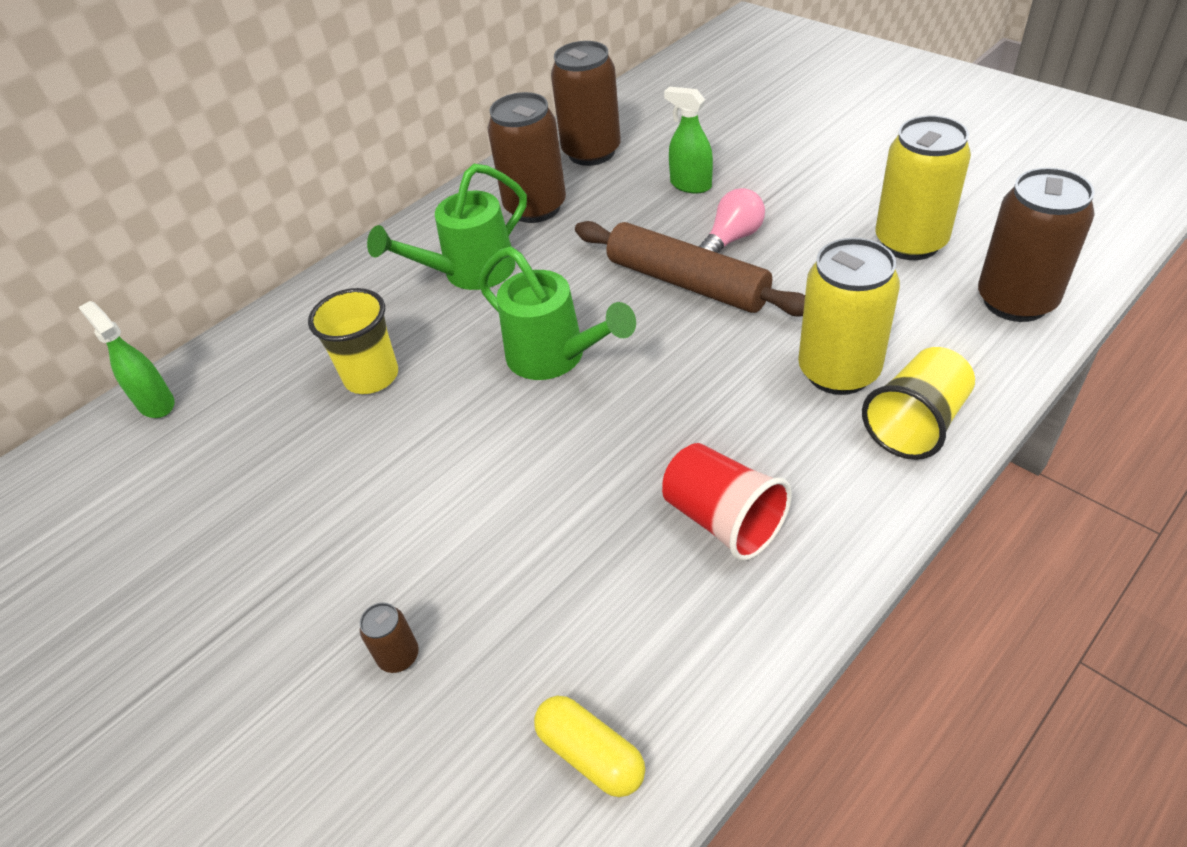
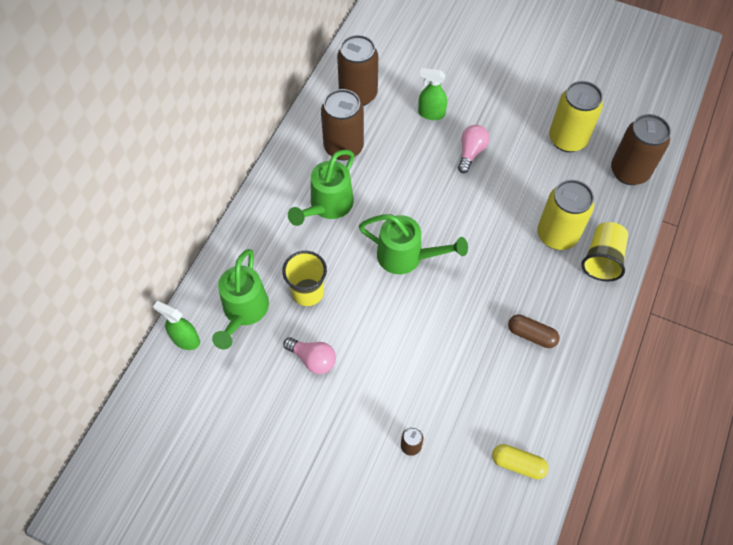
camera: 25 degrees left, 15 degrees up
(262, 384) = (244, 311): none -> green watering can
(319, 472) = (313, 359): none -> pink light bulb
(687, 282) = (458, 190): brown rolling pin -> none
(723, 520) = (531, 335): red cup -> brown capsule

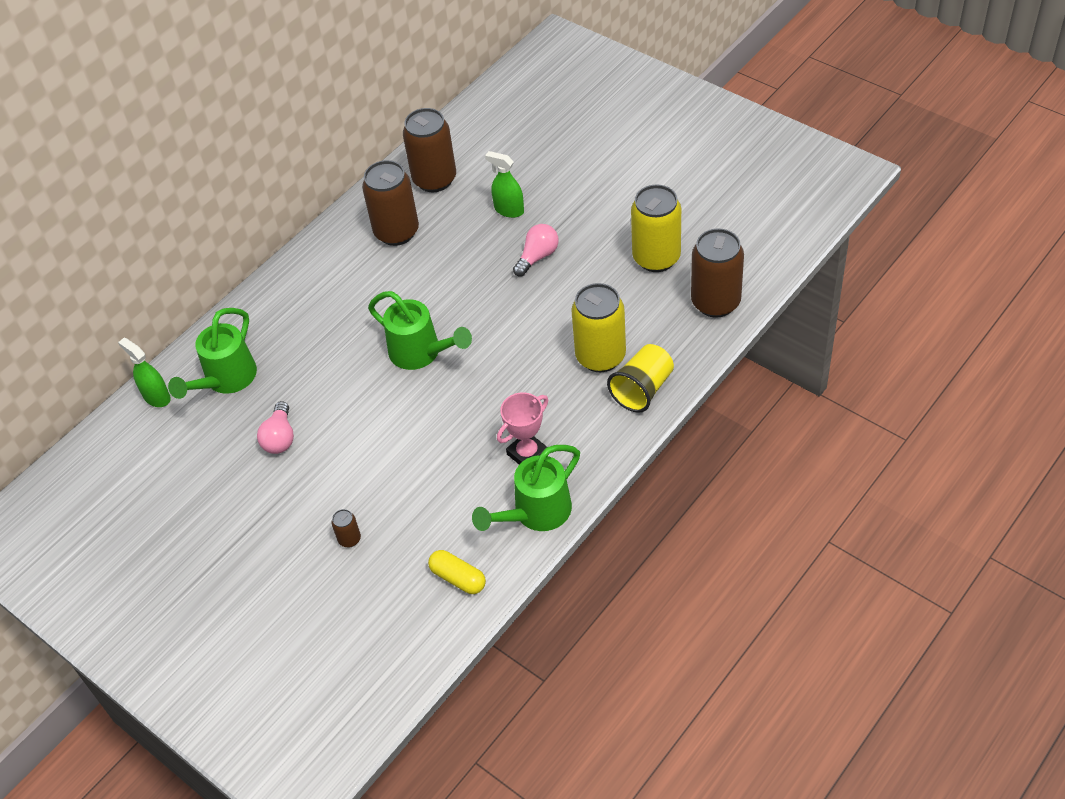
camera: 20 degrees right, 10 degrees down
(308, 292) = (300, 371): yellow cup -> none
(313, 359) = (280, 438): pink light bulb -> pink light bulb turned 45 degrees clockwise
(327, 206) = (355, 289): green watering can -> green watering can (536, 513)
(531, 335) = (527, 454): brown capsule -> pink trophy

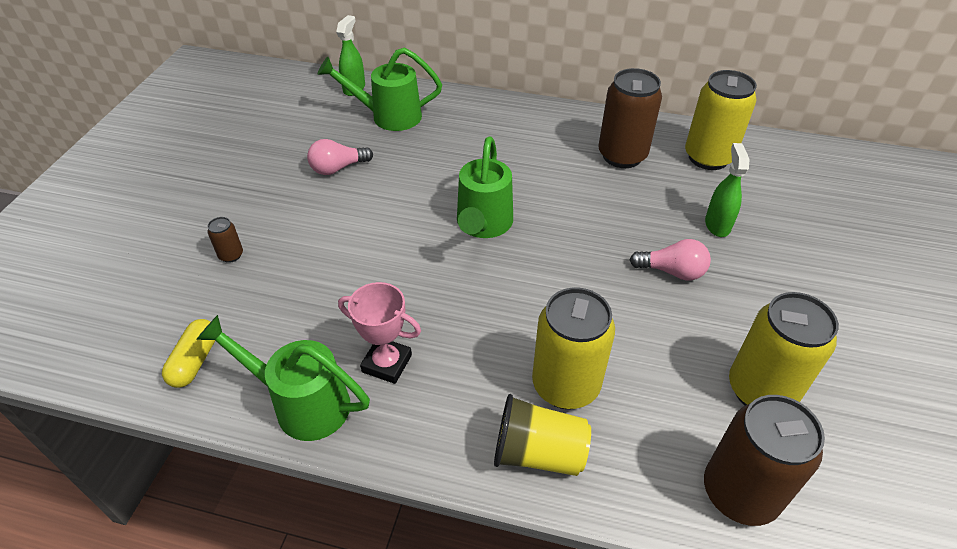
camera: 60 degrees right, 5 degrees down
(434, 179) = (708, 157): brown can -> yellow can

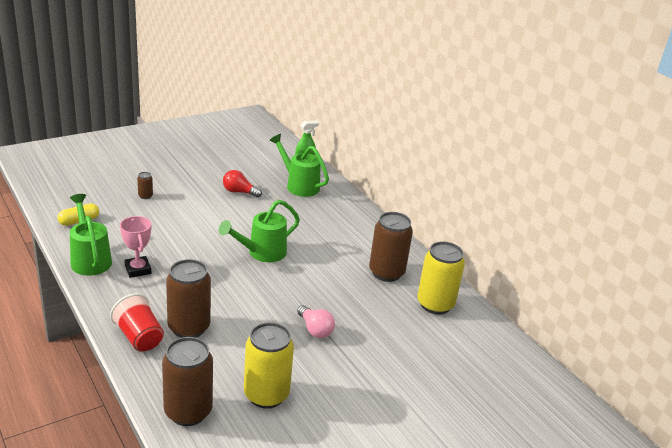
camera: 40 degrees right, 15 degrees down
(338, 168) = (239, 192): pink light bulb -> red light bulb
(538, 453) = (139, 337): yellow cup -> red cup
(565, 385) = (189, 327): yellow can -> brown can
(717, 225) = (378, 331): green spray bottle -> none

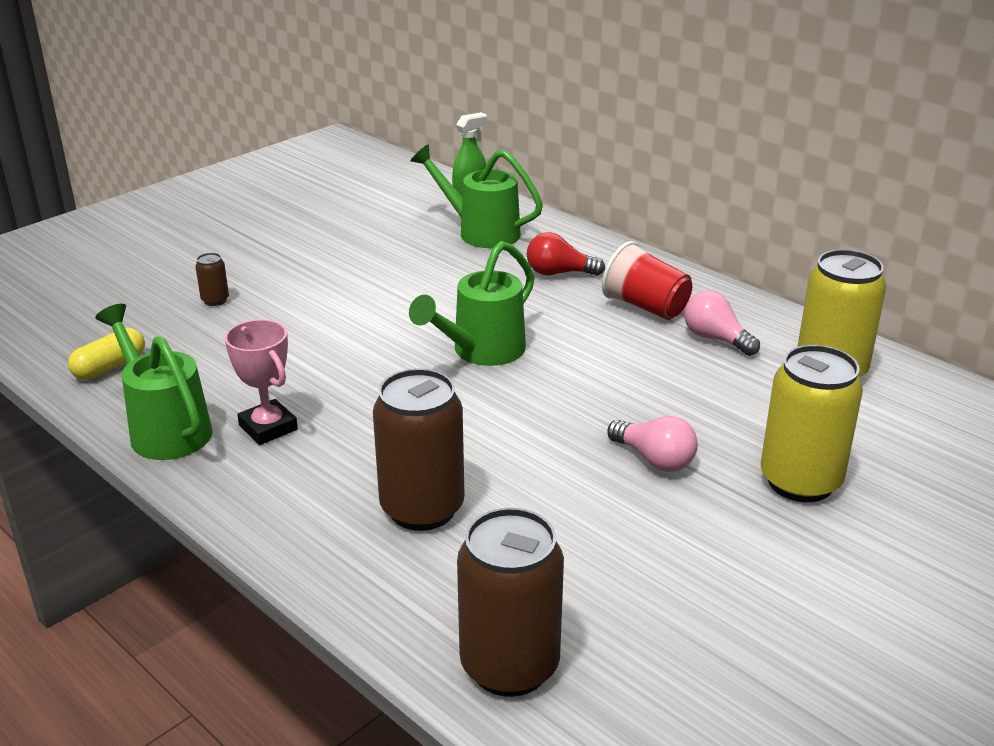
camera: 10 degrees left, 0 degrees up
(139, 337) = (336, 548): red cup -> red cup (645, 307)
(239, 192) = (382, 261): red light bulb -> red light bulb (559, 273)
(266, 395) = (638, 596): yellow can -> yellow can (800, 482)
(386, 273) = (716, 339): brown can -> pink light bulb

